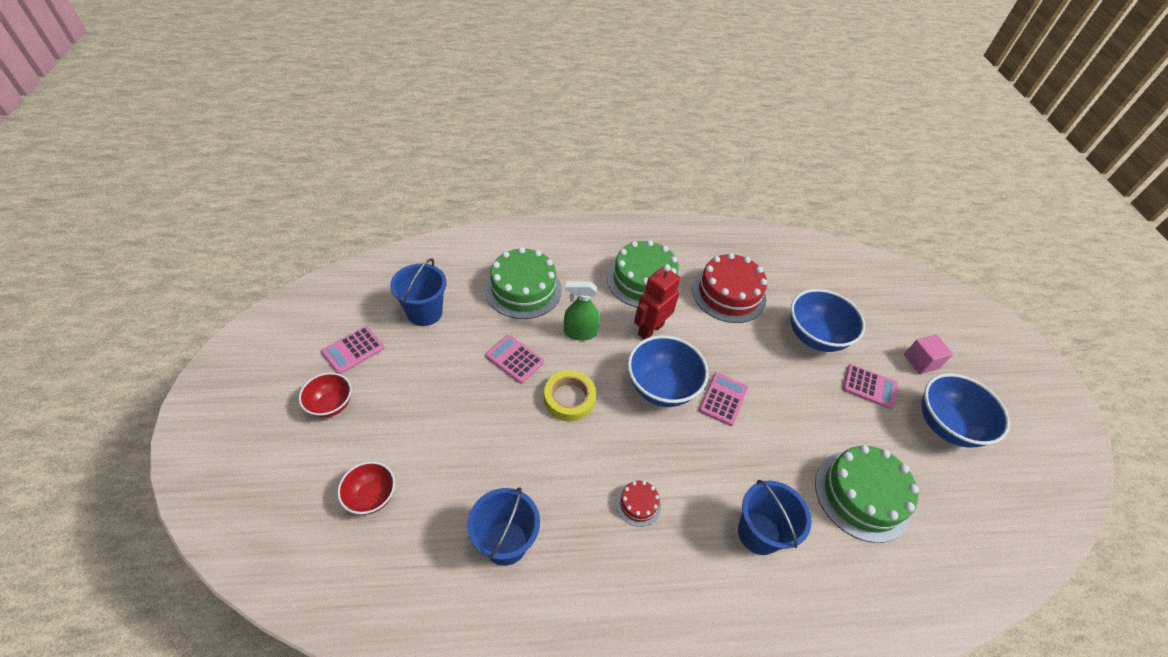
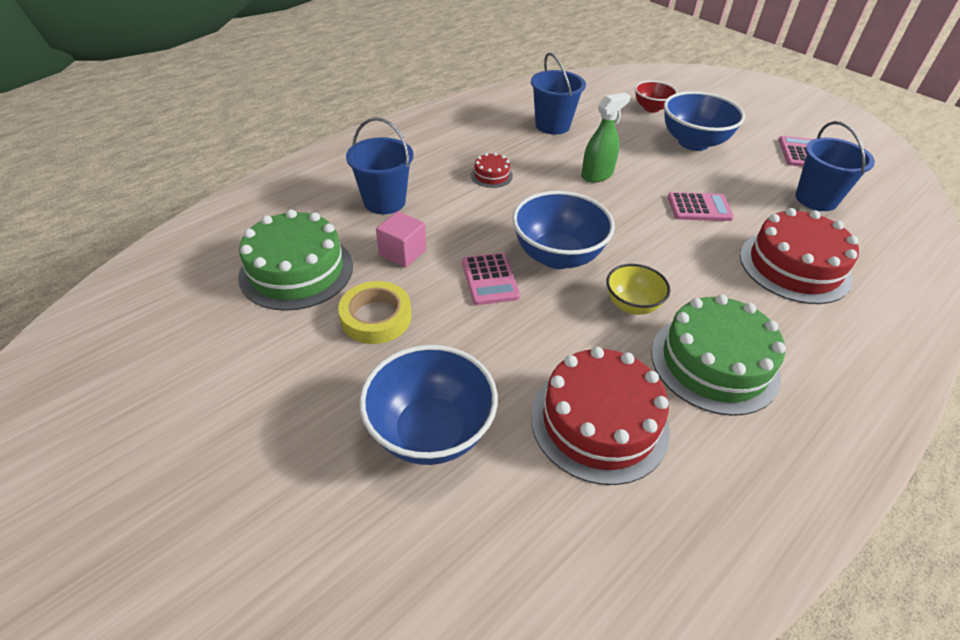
camera: 145 degrees right, 5 degrees down
(331, 405) = (749, 126): red bowl -> none
(523, 289) = (794, 266): green cake -> red cake
(569, 398) = (619, 206): yellow tape -> yellow tape (376, 317)
(580, 332) = (687, 259): green spray bottle -> green spray bottle (597, 175)
(650, 329) = (632, 305): red robot -> yellow bowl
(869, 387) = (318, 398): pink calculator -> none
(921, 361) = (236, 501): pink cube -> pink cube (402, 253)
(945, 425) = (191, 405): blue bowl -> blue bowl (693, 142)

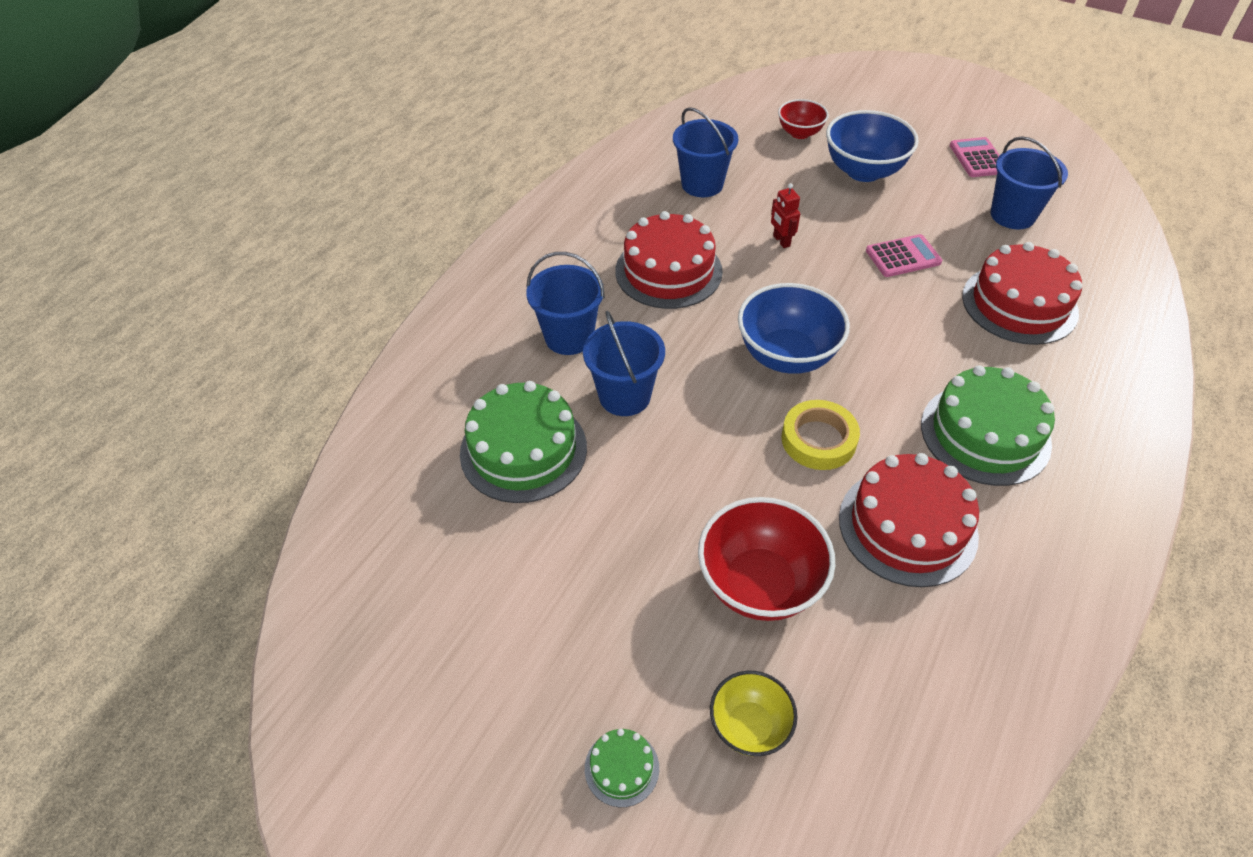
camera: 15 degrees left, 5 degrees up
(205, 557) = (621, 768): none -> green cake
(376, 317) = (640, 480): yellow tape -> yellow tape (818, 440)
(402, 253) = (625, 396): pink cube -> blue bucket
(431, 431) = (759, 584): blue bowl -> red bowl
(489, 279) = (732, 403): pink calculator -> none
(491, 175) = (668, 271): red cake -> red cake, size x2.17
(597, 175) = (781, 241): green spray bottle -> red robot
(632, 305) = (884, 392): yellow bowl -> yellow bowl (749, 726)

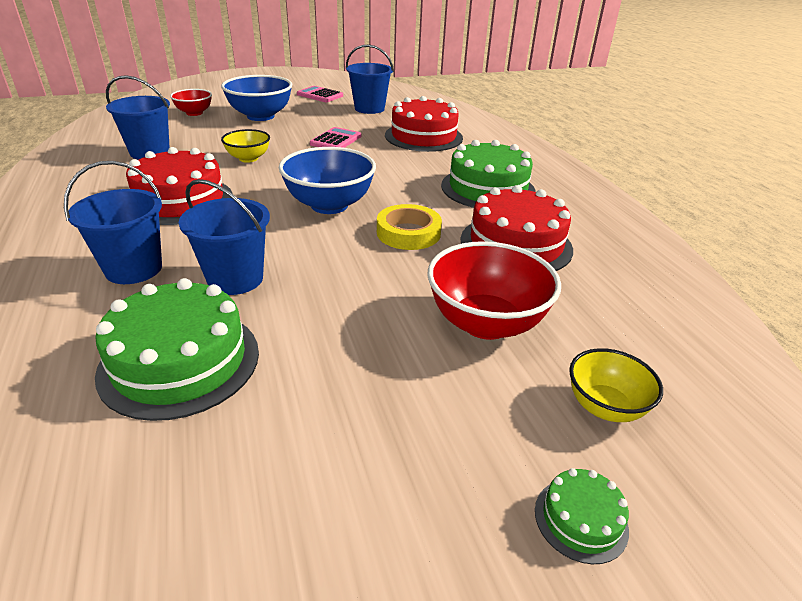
camera: 50 degrees left, 15 degrees down
(781, 241) = (248, 158): red robot -> yellow bowl

